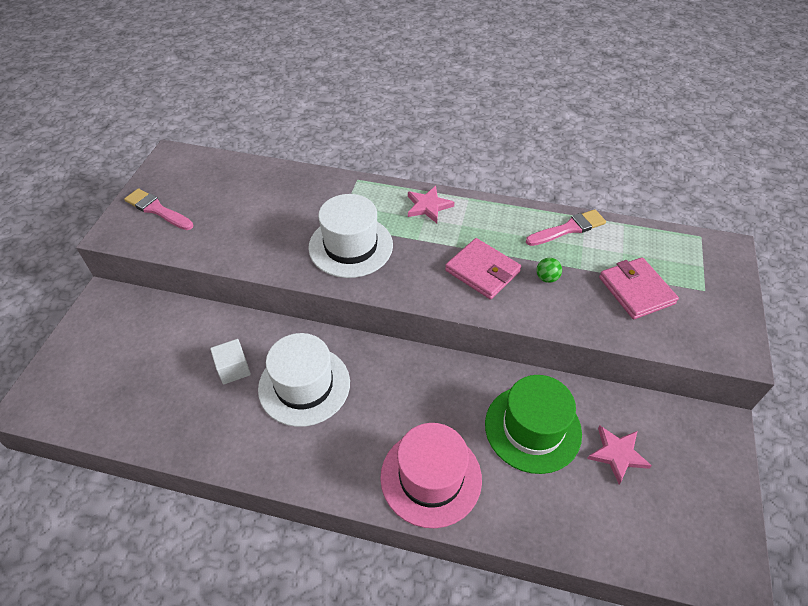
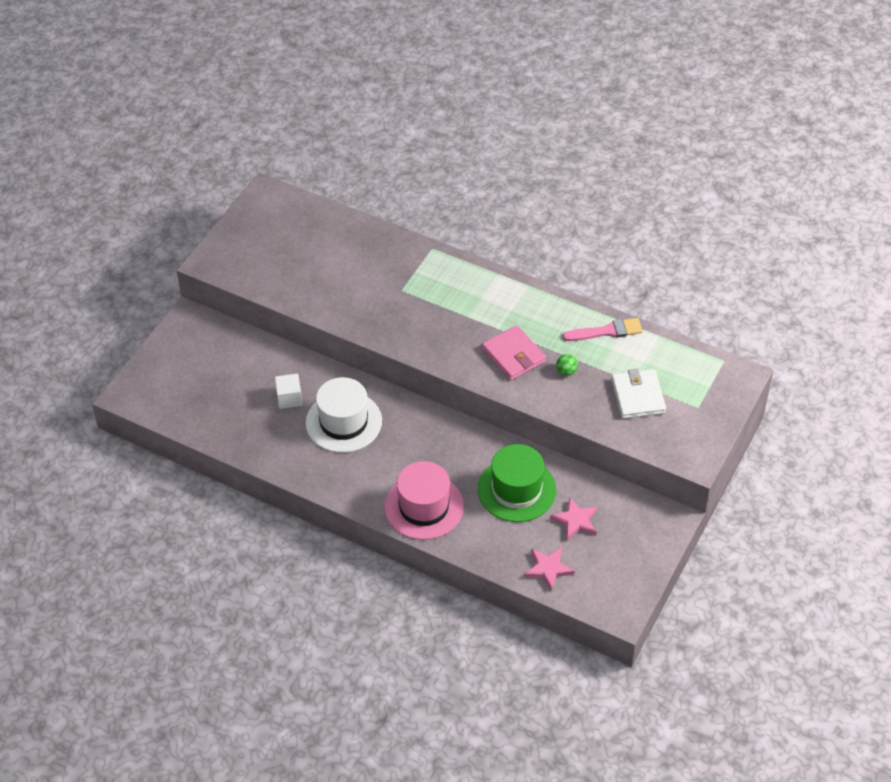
camera: 15 degrees right, 0 degrees up
(157, 210) = (247, 247): pink brush -> none
(350, 246) = (408, 312): white hat -> none
(428, 206) = (488, 287): pink star -> pink star (548, 569)
(636, 290) = (638, 396): pink wallet -> white wallet

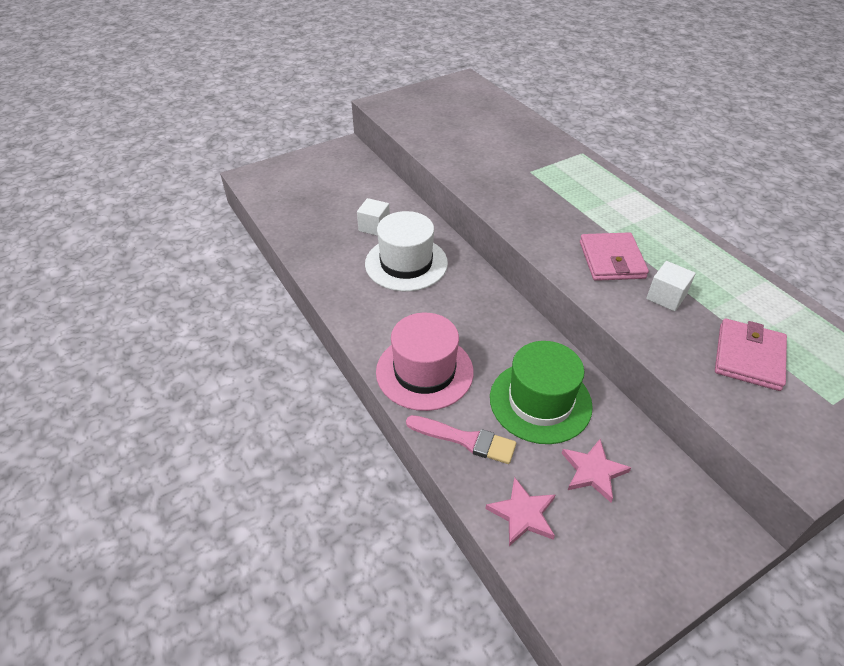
camera: 30 degrees right, 5 degrees down
(566, 371) = (666, 297): green ball -> white cube
(606, 331) = (737, 278): pink brush -> pink brush (465, 440)
(638, 396) = (748, 357): white wallet -> pink wallet

